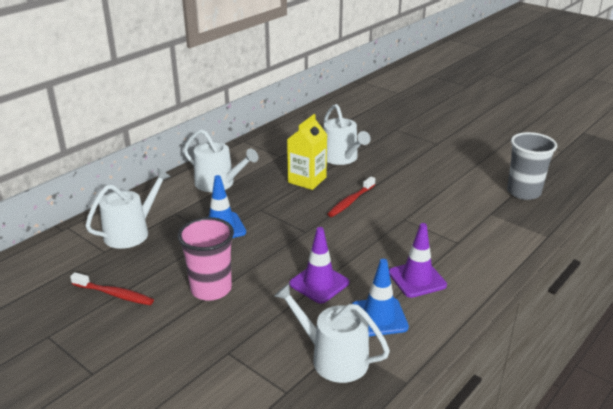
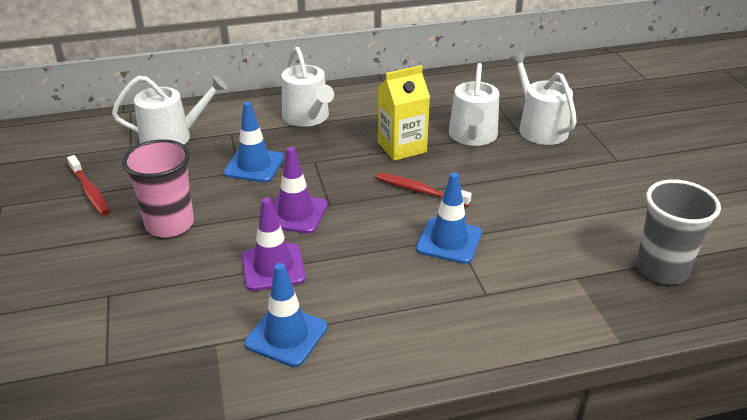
camera: 35 degrees right, 5 degrees up
(333, 358) = (188, 354): white watering can -> white watering can (539, 127)
(350, 201) = (419, 191): red toothbrush -> red toothbrush turned 45 degrees clockwise
(403, 223) = (449, 241): none -> blue traffic cone
(417, 279) = (381, 314): purple traffic cone -> purple traffic cone (295, 213)

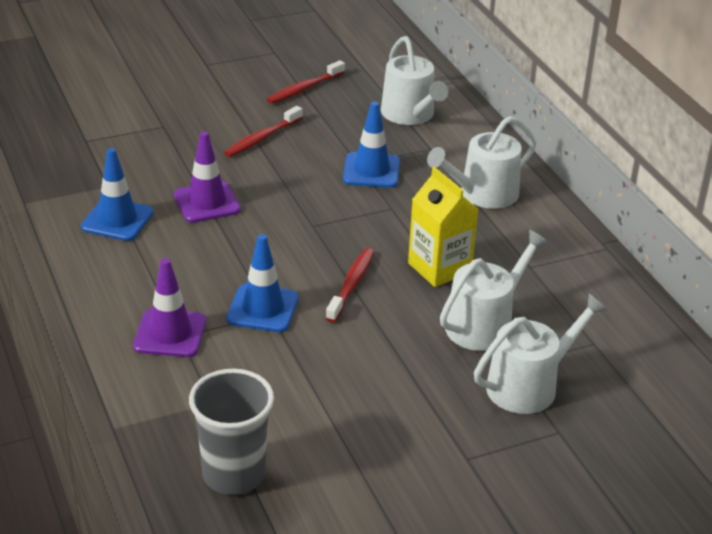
camera: 80 degrees right, 0 degrees up
(170, 224) = (262, 138): pink cup -> red toothbrush
(295, 213) = (292, 206): purple traffic cone -> purple traffic cone (170, 334)
(472, 136) = (484, 324): white watering can -> white watering can turned 135 degrees clockwise

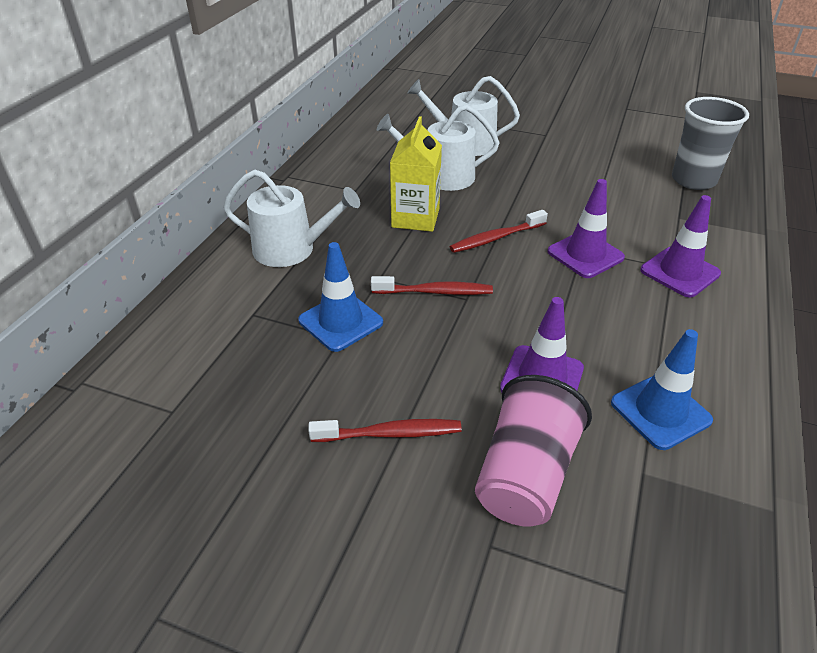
camera: 135 degrees left, 5 degrees up
(171, 156) = (525, 475): none -> pink cup
(263, 309) = (585, 254): blue traffic cone -> purple traffic cone
(304, 89) = (235, 490): red toothbrush -> red toothbrush (435, 292)
(410, 115) = (200, 364): white watering can -> none

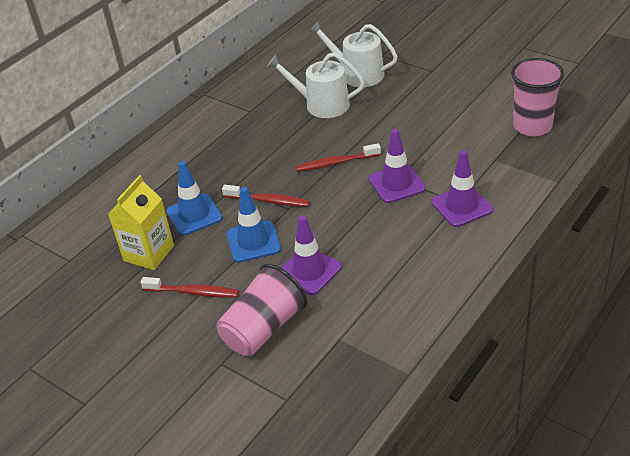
camera: 20 degrees right, 0 degrees up
(292, 249) = (183, 157): white watering can -> none
(415, 218) = (284, 140): yellow carton -> yellow carton (149, 253)
(660, 411) = (376, 304): blue traffic cone -> blue traffic cone (253, 242)
(693, 180) = (532, 126): grey cup -> pink cup

